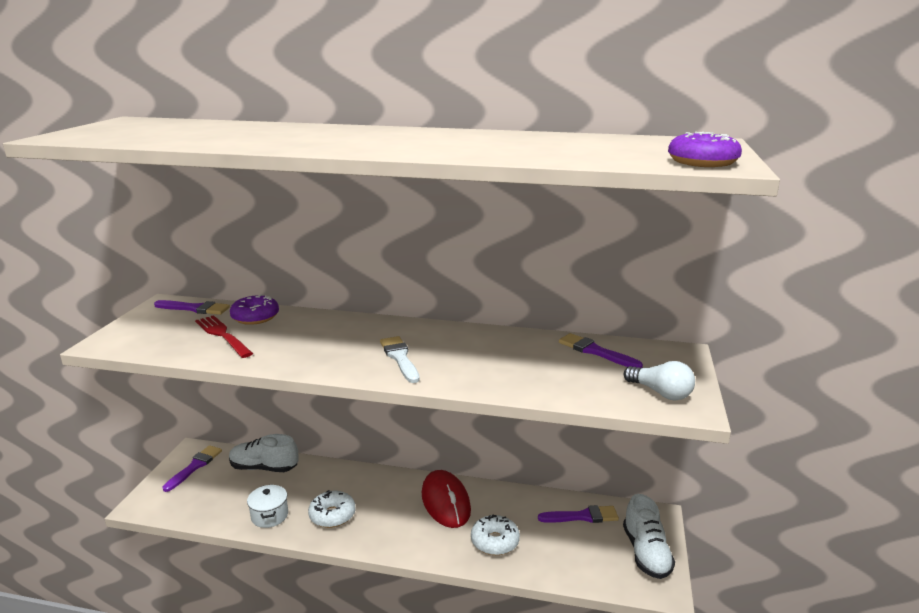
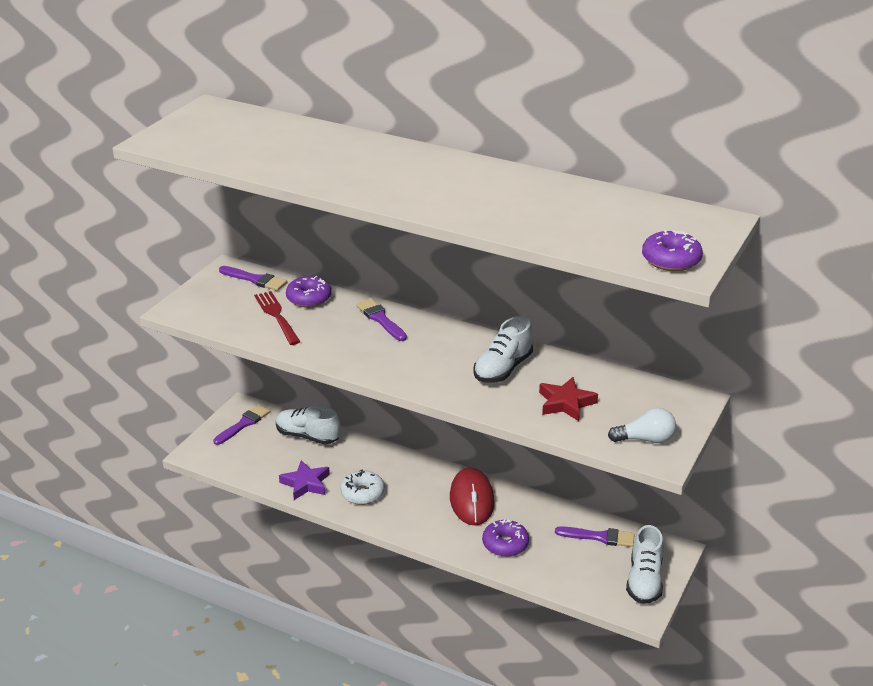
camera: 15 degrees right, 10 degrees up
(269, 515) = (306, 483): white pot -> purple star
(400, 358) = (428, 366): white brush -> none
(479, 351) = (503, 369): none -> white shoe
(495, 541) = (505, 544): white donut -> purple donut
(559, 372) = (566, 403): none -> red star
(595, 351) = (612, 387): purple brush -> purple brush (380, 319)
(660, 393) = (645, 439): white light bulb -> white light bulb turned 60 degrees counterclockwise

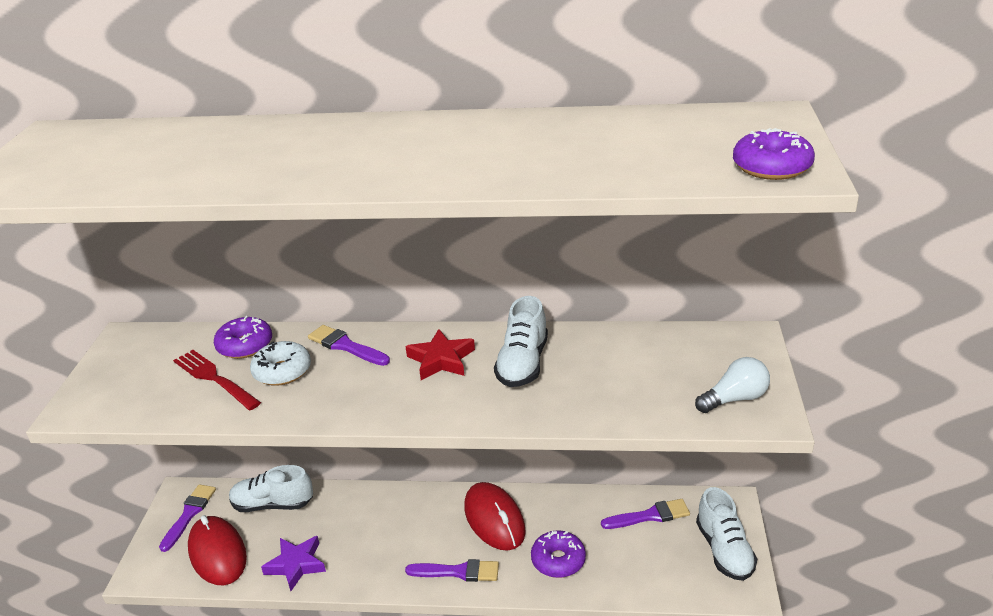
camera: 20 degrees left, 0 degrees up
(253, 458) = (217, 553): none -> red mouse
(255, 279) = (166, 341): purple brush -> purple brush (458, 572)
(362, 493) = (368, 554): white donut -> white donut (282, 371)
(566, 403) = (619, 383): red star -> red star (441, 360)

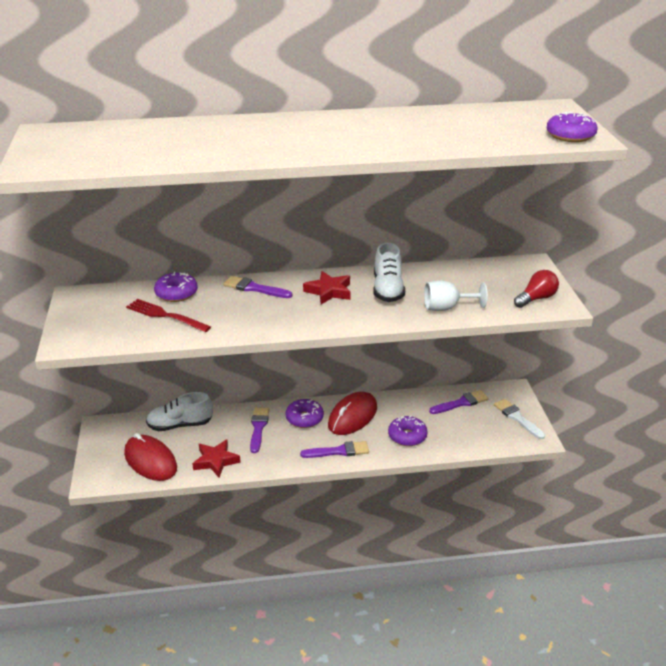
camera: 15 degrees left, 0 degrees up
(189, 514) = (115, 438): purple brush -> purple brush (258, 428)
(282, 371) = (215, 307): white donut -> none
(296, 565) = (216, 461): purple star -> red star
(430, 514) = (304, 418): none -> purple donut
(494, 519) = (352, 416): red mouse -> red mouse turned 75 degrees clockwise
(594, 402) = (446, 308): none -> white goblet
(724, 550) = (517, 418): white shoe -> white brush
(734, 399) = (536, 299): white light bulb -> red light bulb

